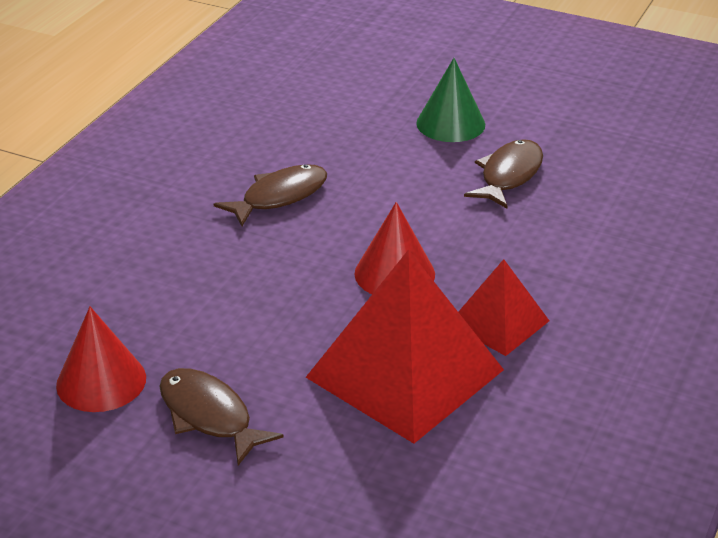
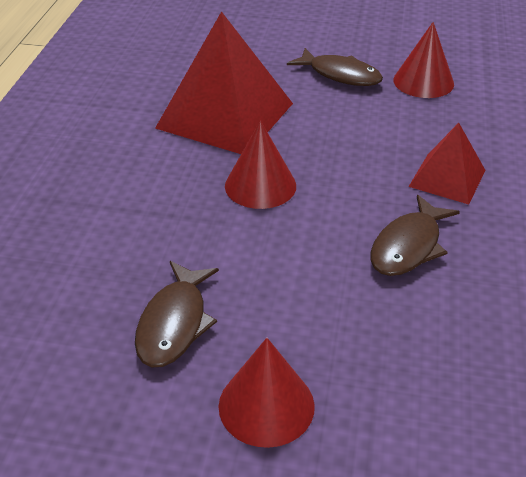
camera: 165 degrees right, 5 degrees up
(450, 123) = (266, 405): green cone -> red cone
(498, 322) = (163, 160): red pyramid -> red pyramid (447, 178)

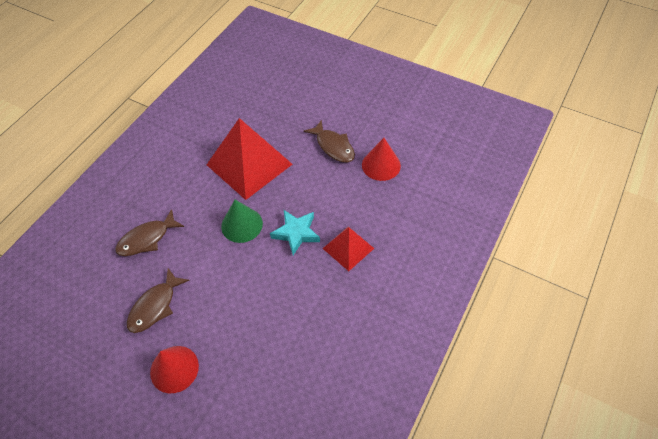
camera: 20 degrees right, 15 degrees up
(260, 185) = (242, 225): red cone -> green cone
(355, 177) = (296, 233): none -> turquoise star
(408, 246) = (297, 291): brown fish -> brown fish (147, 239)

